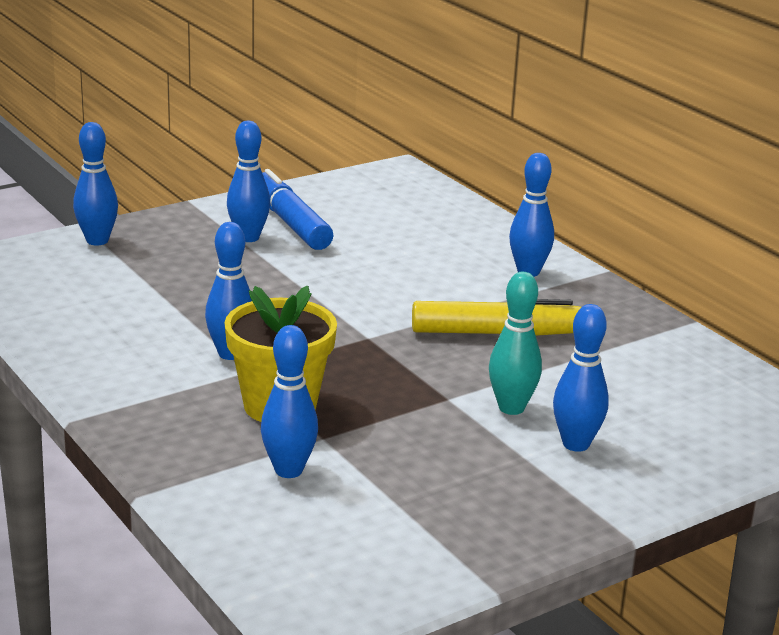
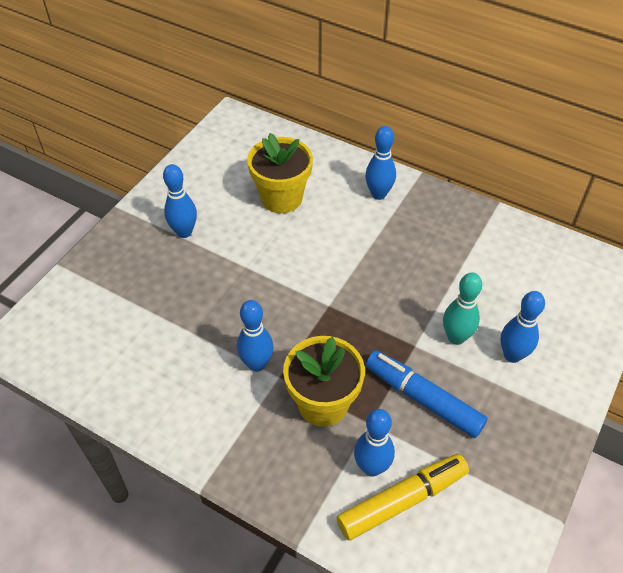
camera: 25 degrees left, 25 degrees up
(97, 241) = (84, 280): blue bowling pin -> none
(291, 223) = (201, 204): blue marker -> blue marker (423, 399)
(396, 243) = (281, 198): none -> yellow flower pot
(495, 333) = (399, 266): yellow marker -> yellow marker (402, 500)

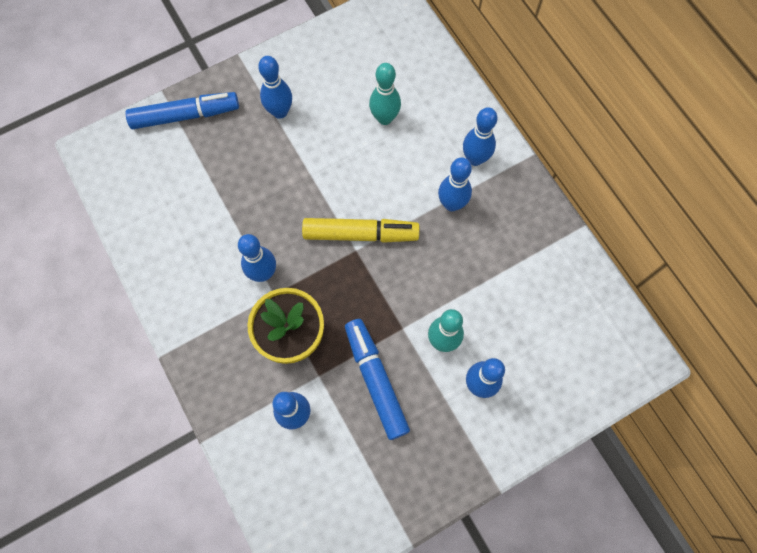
camera: 30 degrees right, 20 degrees up
(94, 273) = (185, 115): none -> blue marker
(281, 198) = (384, 118): yellow flower pot -> turquoise bowling pin
(384, 234) = (451, 204): none -> blue bowling pin
(402, 500) = (300, 454): yellow marker -> yellow marker (360, 234)

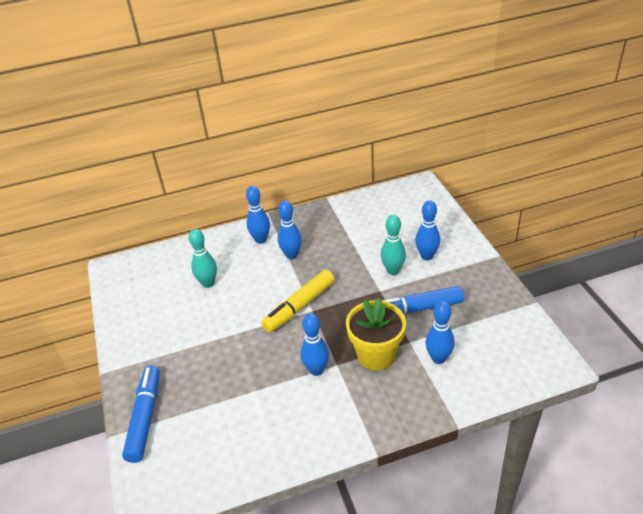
camera: 75 degrees left, 30 degrees down
(280, 112) = (173, 347): blue bowling pin -> none
(360, 234) = (299, 306): yellow marker -> yellow marker turned 150 degrees counterclockwise

